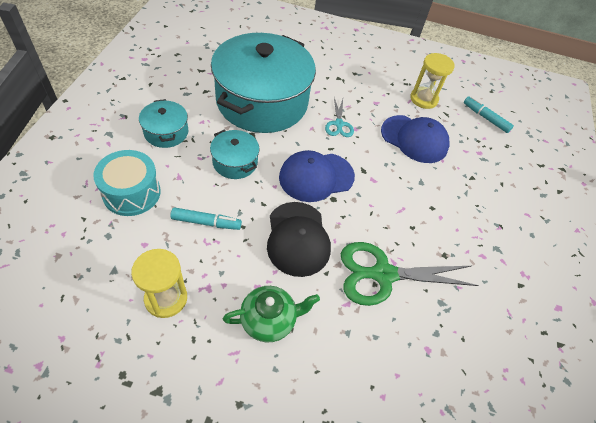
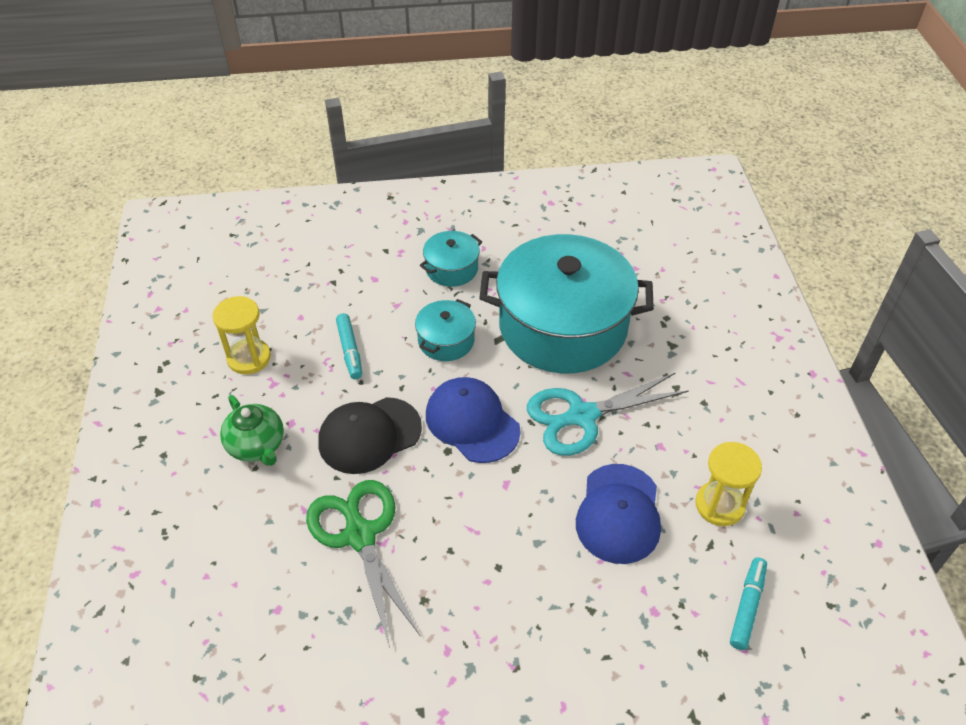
camera: 75 degrees right, 5 degrees down
(132, 193) = (355, 281): turquoise drum -> none
(339, 124) = (581, 416): turquoise scissors -> turquoise scissors, size x1.91

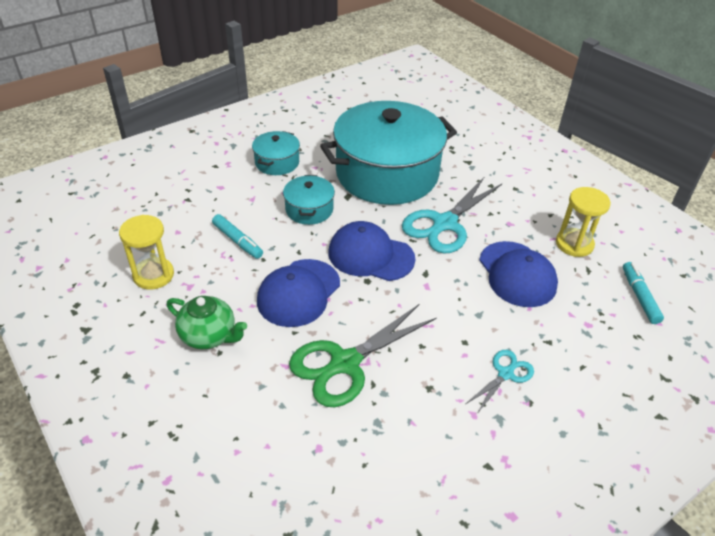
camera: 30 degrees left, 5 degrees down
(359, 534) = (344, 364): green scissors -> green scissors turned 75 degrees counterclockwise
(369, 435) = (298, 293): black cap -> blue cap
(515, 623) = (506, 373): none -> turquoise scissors

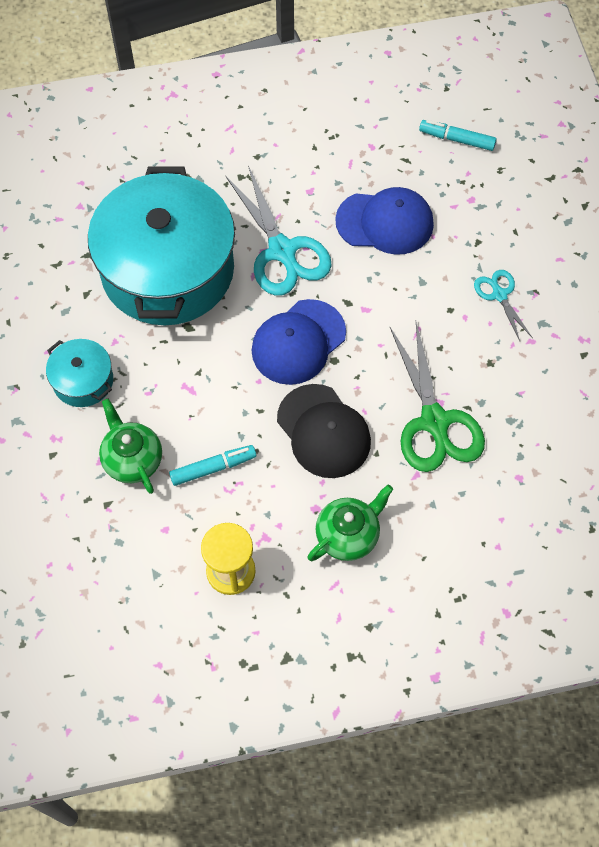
camera: 65 degrees left, 20 degrees up
(227, 200) = (132, 459): none -> green teapot
(298, 293) = (323, 431): blue cap -> black cap
(309, 209) = (193, 375): turquoise pot -> none
(574, 244) = (366, 151): yellow hourglass -> none

